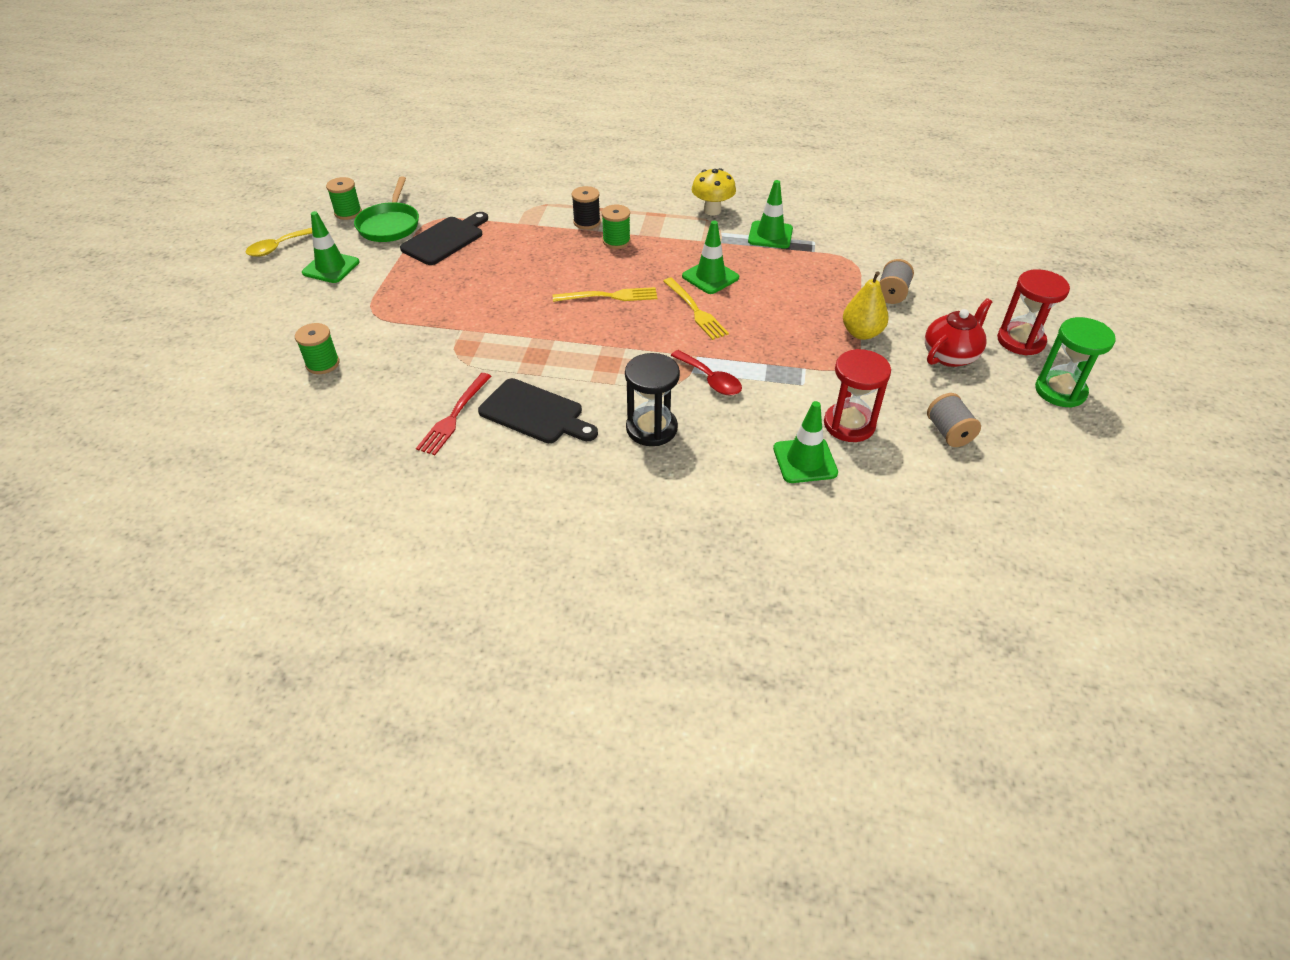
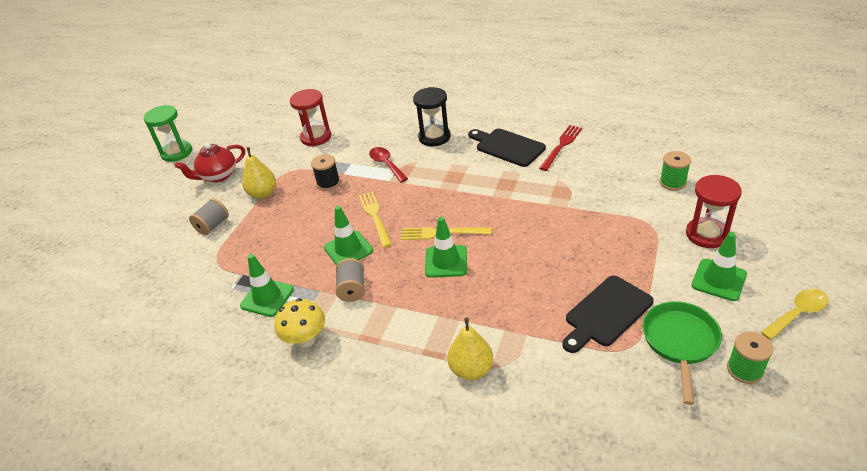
camera: 165 degrees left, 5 degrees down
(563, 202) = (471, 369): none -> yellow pear
(587, 222) = (448, 330): black spool -> black spool (328, 183)
(616, 241) = (422, 299): green spool -> none
(805, 461) = (353, 121): green traffic cone -> green traffic cone (446, 261)
(948, 432) = (263, 132): grey spool -> grey spool (352, 289)
(1020, 341) = (162, 184): red hourglass -> red hourglass (707, 234)

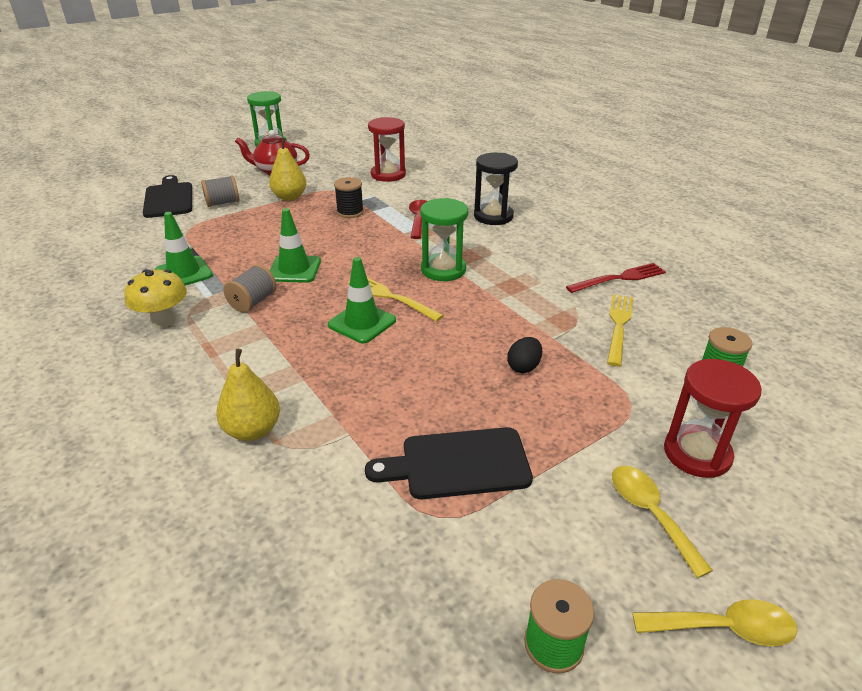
camera: 30 degrees right, 5 degrees down
(374, 216) = (352, 255): yellow fork -> yellow fork (618, 325)
(450, 195) = (443, 270): none -> green hourglass
(507, 147) = (557, 254): black cutting board -> black cutting board (169, 199)
(574, 235) = (523, 367): none -> black egg
(680, 342) = (507, 551): green pan -> none
(718, 280) = (650, 513): green traffic cone -> yellow spoon

